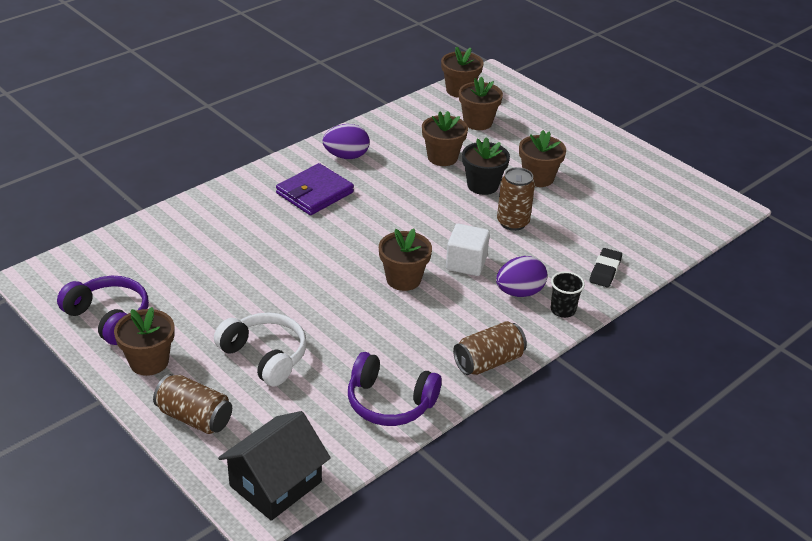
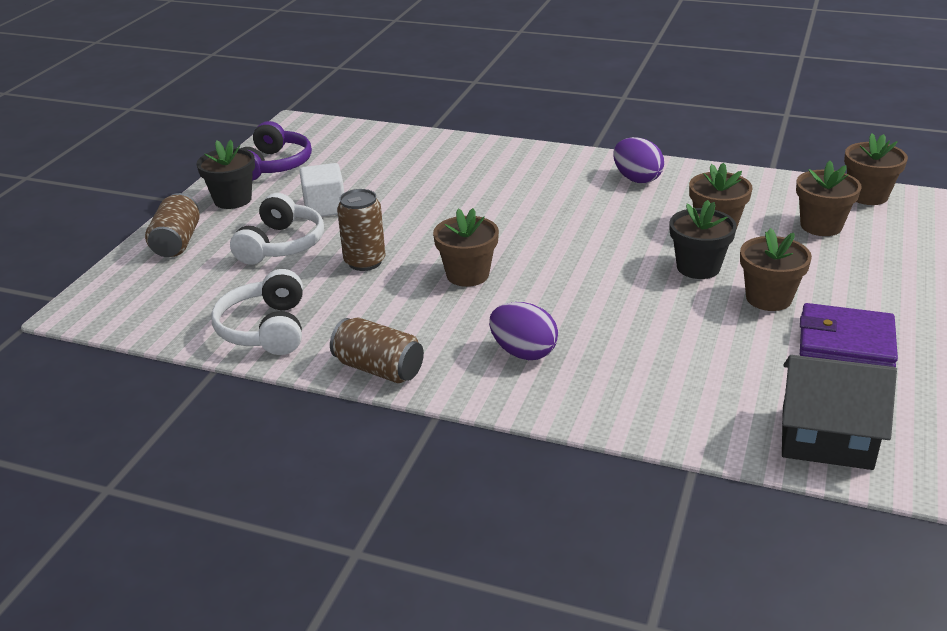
camera: 65 degrees right, 5 degrees down
(149, 362) = (232, 200): brown flower pot -> black flower pot
(275, 484) = (115, 307): black house -> black house (826, 438)
(314, 193) = (552, 185): purple wallet -> purple wallet (846, 341)
(390, 402) = (266, 329): purple headphones -> white headphones
(466, 263) = (537, 302): white cube -> white cube (325, 208)
(513, 222) = (652, 308): brown can -> brown can (365, 262)
(563, 310) = (522, 393): black cup -> none
(605, 271) = (638, 403): black eraser -> none

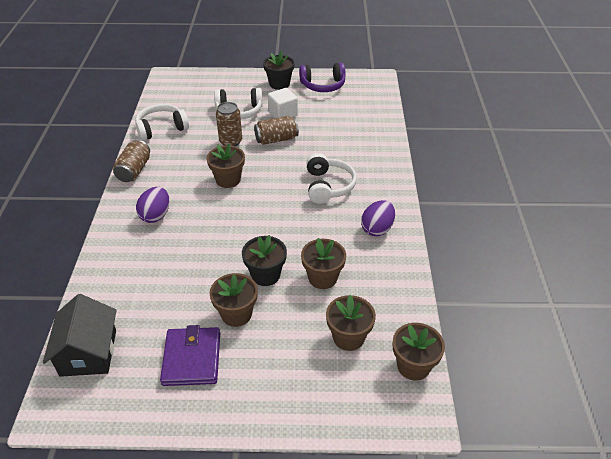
camera: 70 degrees right, 10 degrees up
(177, 242) = (231, 81): brown can -> brown can (276, 139)
(531, 197) = (328, 186): none -> white headphones

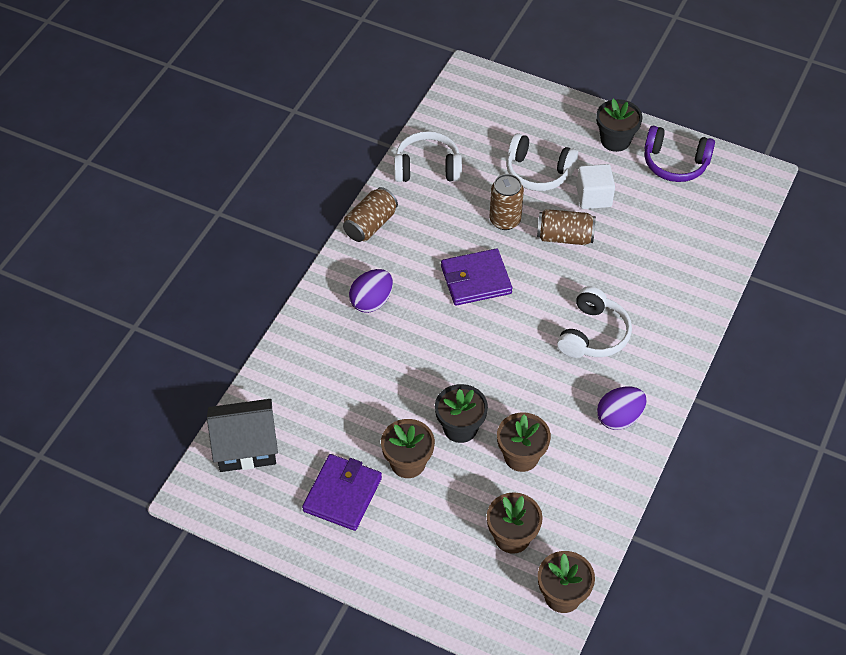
camera: 25 degrees right, 10 degrees up
(88, 352) = (245, 446): black house -> black house turned 60 degrees clockwise
(228, 180) = (476, 280): brown flower pot -> purple wallet

